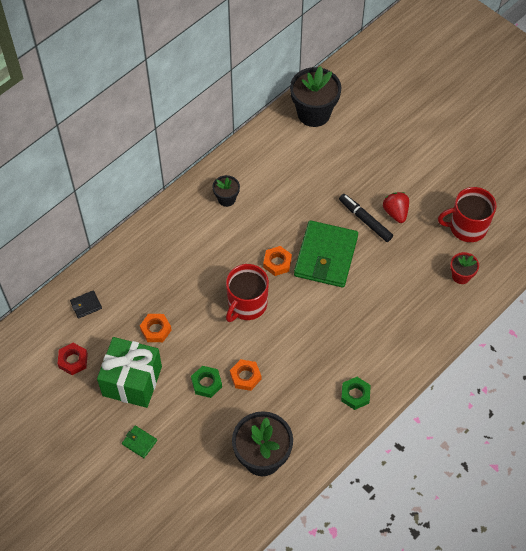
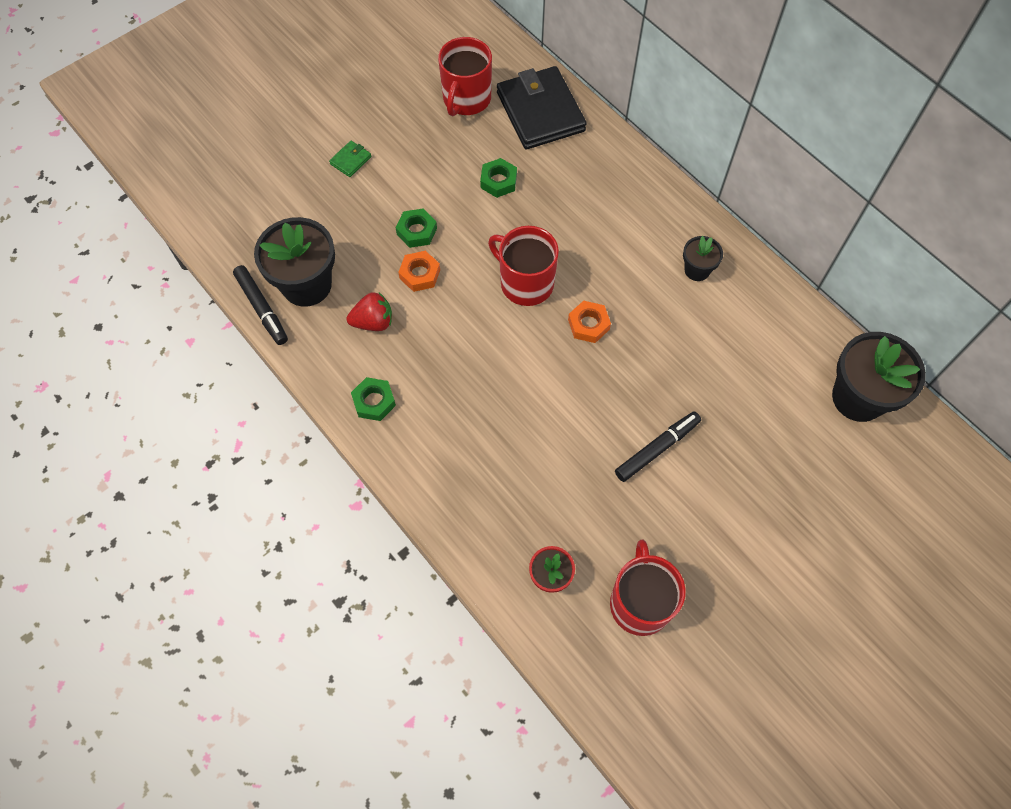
camera: 95 degrees right, 5 degrees up
(73, 360) = (466, 99): red nut -> red mug
(86, 305) = (540, 112): black wallet -> black wallet, size x2.46
(132, 381) = (431, 155): green gift -> none
(156, 330) = (498, 181): orange nut -> green nut
(287, 487) = (262, 308): none -> black marker
(326, 256) = (596, 388): green wallet -> none
(395, 212) = (670, 495): red strawberry -> red strawberry (373, 322)

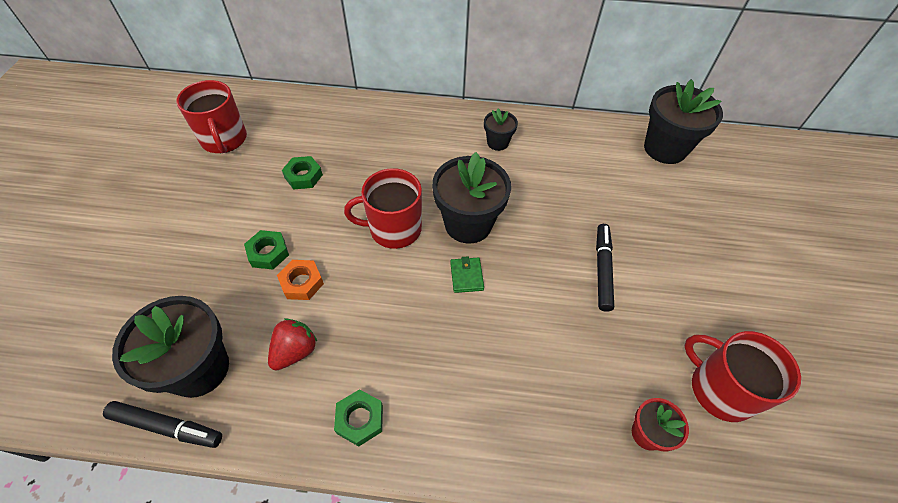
camera: 45 degrees left, 10 degrees down
(350, 160) = (156, 239): green wallet -> green wallet (466, 276)
(540, 112) = (291, 116): black wallet -> none
(588, 324) = (468, 224): orange nut -> black flower pot

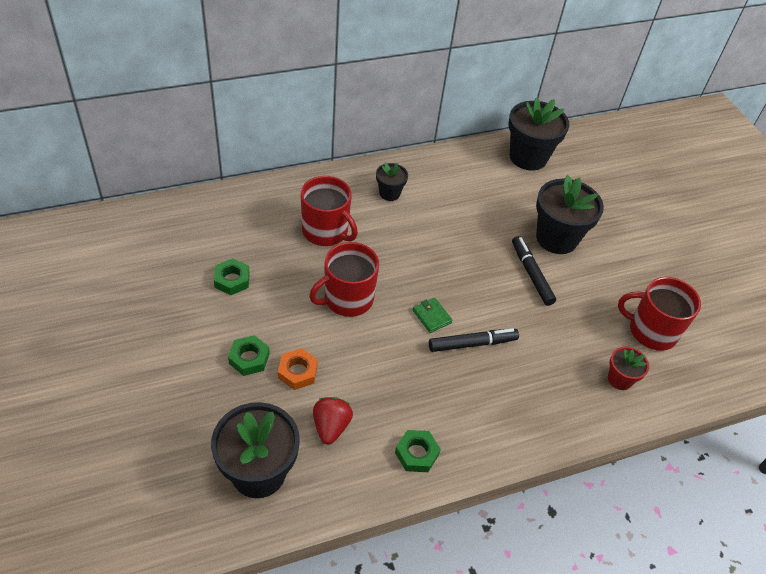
camera: 30 degrees left, 5 degrees down
(167, 427) = (265, 524): black marker -> black marker (472, 344)
(224, 140) = (124, 270): red mug -> red mug (326, 231)
(468, 224) = (407, 273): black flower pot -> black flower pot (556, 238)

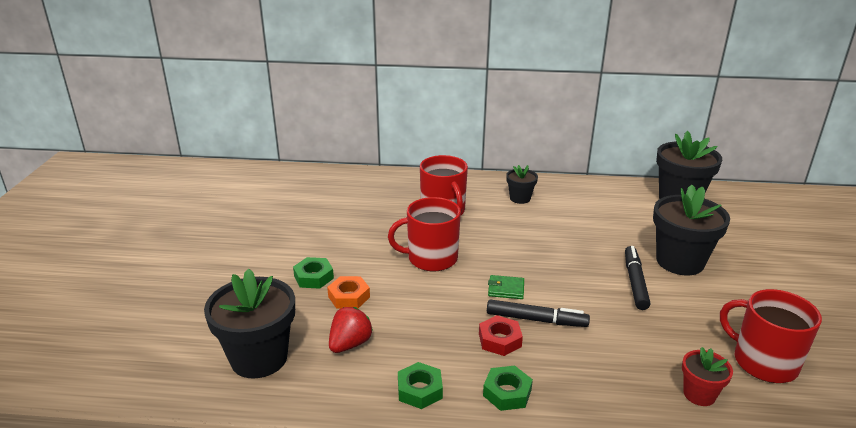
camera: 30 degrees right, 20 degrees down
(232, 280) = (339, 224): green nut -> green nut (507, 392)
(431, 316) = (506, 289): green wallet -> green wallet turned 75 degrees counterclockwise
(454, 377) = (499, 340): none -> red nut

